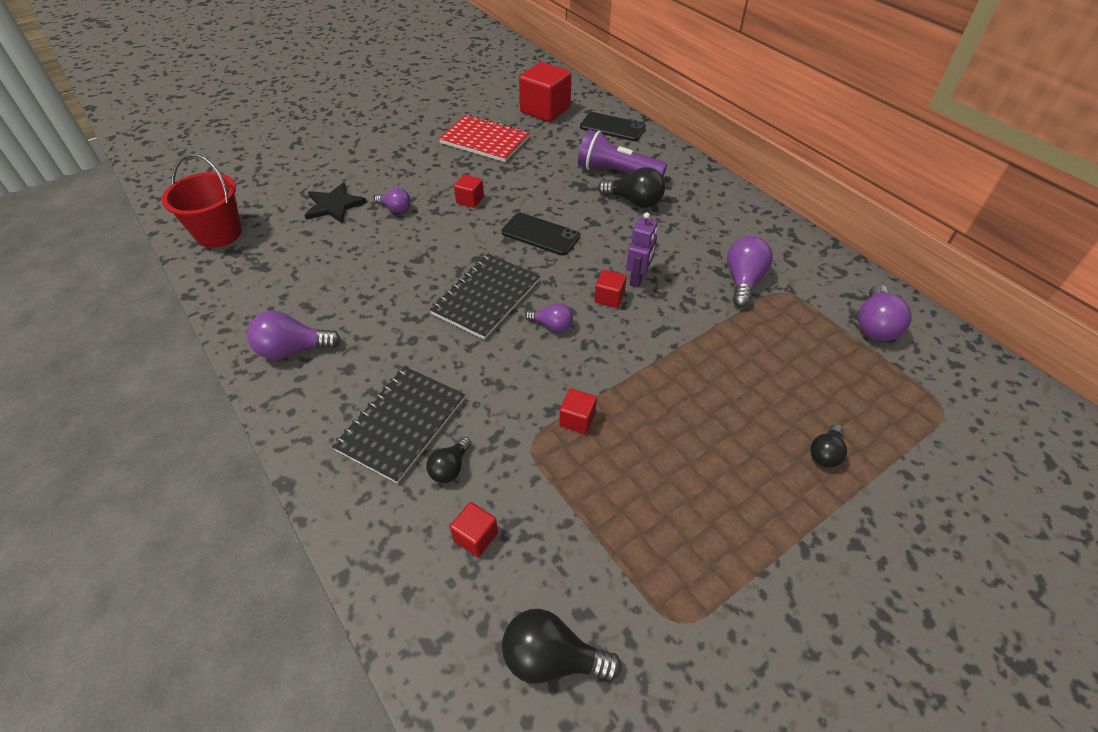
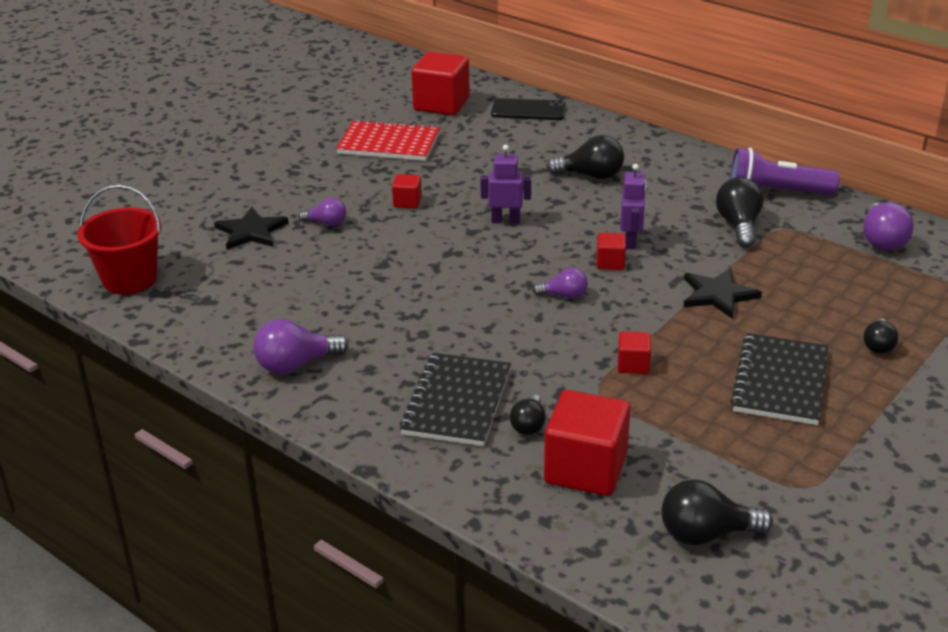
camera: 15 degrees left, 15 degrees down
(475, 537) = (585, 469): red cube -> red cube, size x2.05
(486, 297) = (480, 284): black notebook -> black notebook (780, 382)
(540, 234) = (505, 221): black phone -> purple robot
(617, 172) = (557, 152): purple flashlight -> purple flashlight (776, 193)
(692, 355) = (718, 295): none -> black star
(743, 281) = (738, 226): purple light bulb -> black light bulb

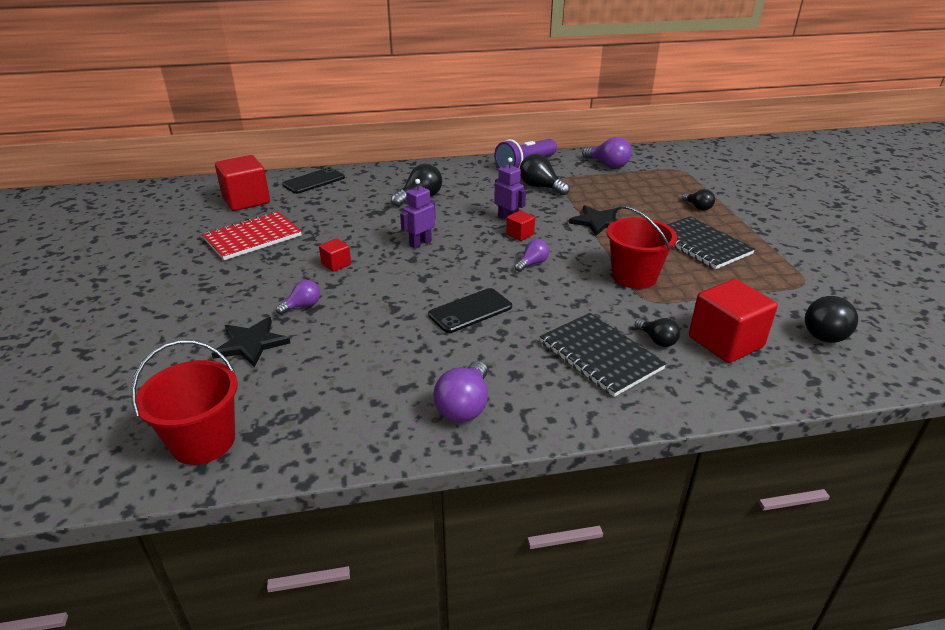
camera: 50 degrees left, 0 degrees up
(432, 302) = (470, 311): none -> black phone
(633, 365) = (634, 276): red cube -> red bucket

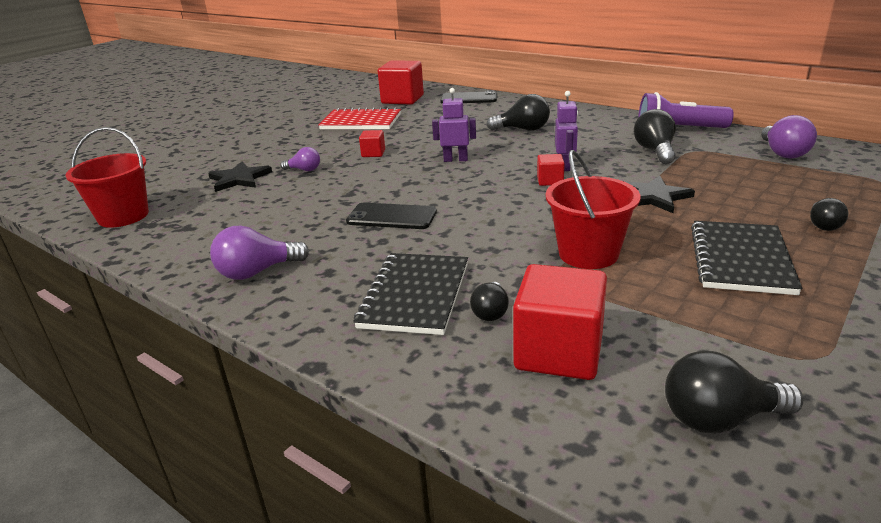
camera: 50 degrees right, 5 degrees down
(532, 263) = (512, 205): purple light bulb -> none

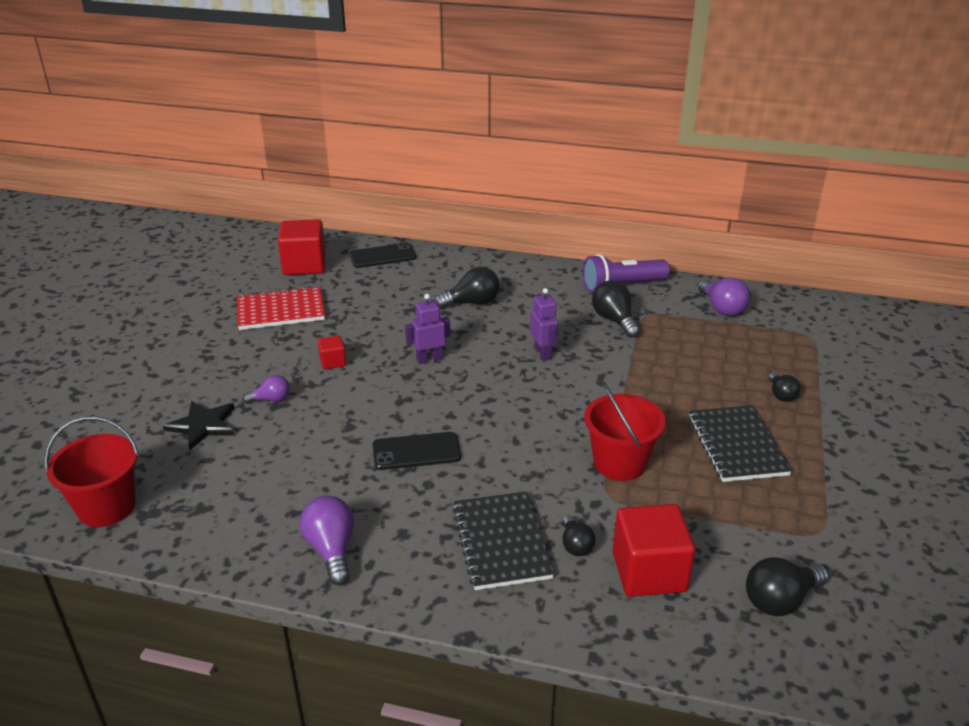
camera: 25 degrees left, 5 degrees up
(257, 272) = (331, 549): purple light bulb -> purple light bulb turned 120 degrees clockwise
(550, 181) = (539, 376): red cube -> none
(653, 197) = (640, 383): black star -> none

